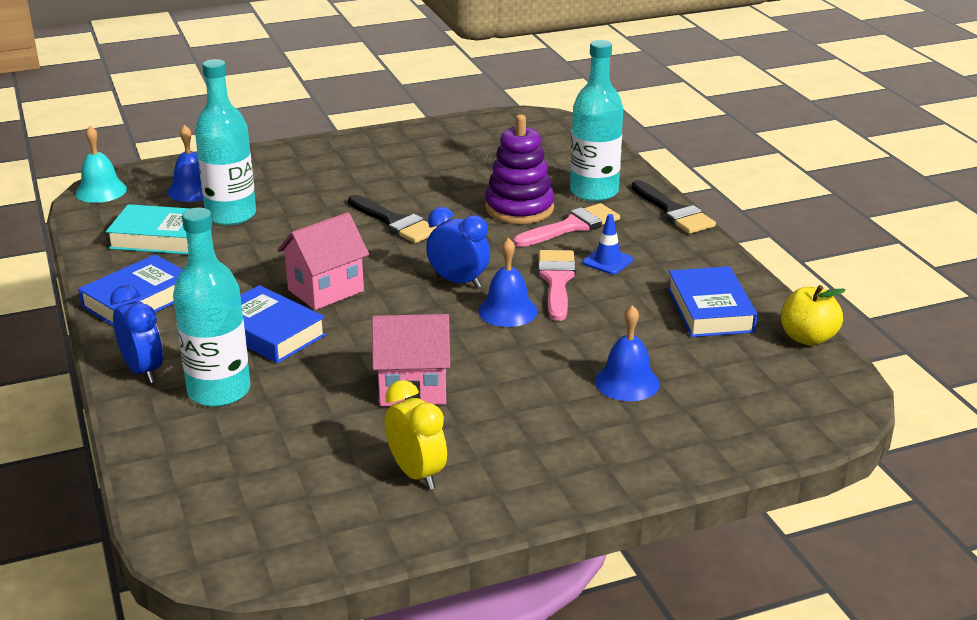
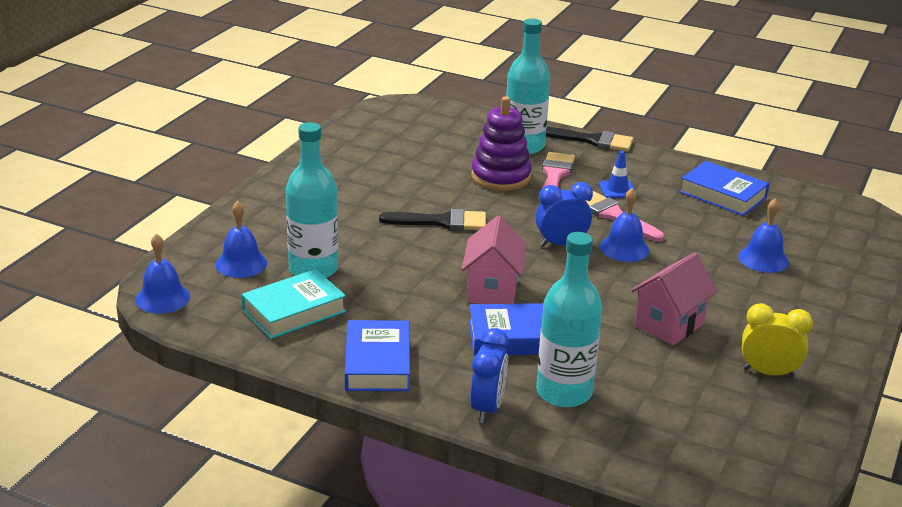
camera: 45 degrees left, 0 degrees up
(101, 191) = (162, 298): turquoise bell -> blue bell
(143, 371) = (487, 408): blue clock -> blue clock turned 90 degrees clockwise
(807, 338) = (794, 188): yellow apple -> none

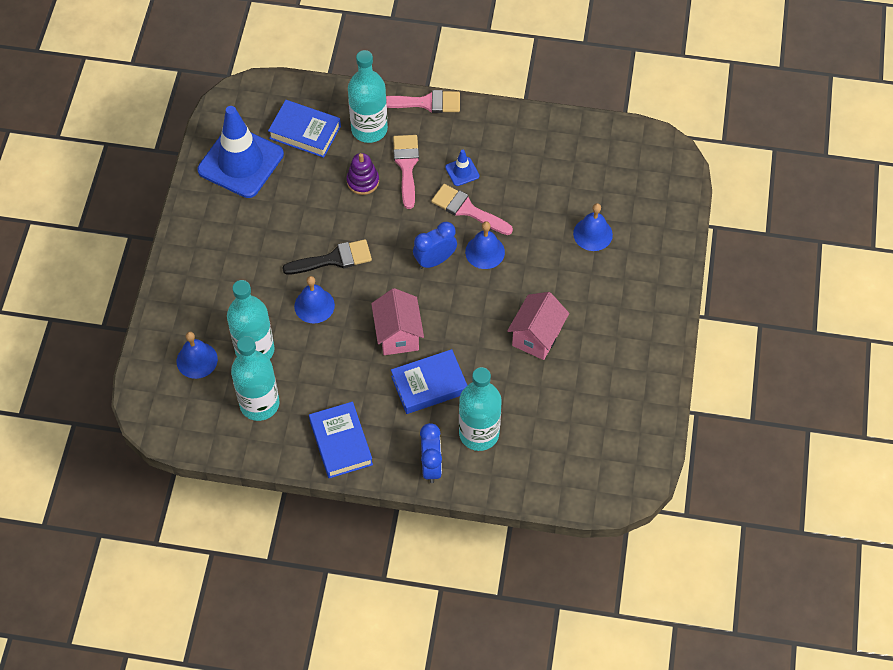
camera: 15 degrees left, 30 degrees up
(162, 298) = (155, 419): blue bell -> blue bell (314, 305)
(294, 311) = (259, 404): turquoise book -> turquoise bottle
(374, 143) = (240, 162): none -> blue traffic cone
(501, 177) = (363, 181): purple stacking toy -> purple stacking toy, size x0.63
(592, 140) = (425, 103): black brush -> pink brush
(723, 195) = (548, 154): blue book -> blue book (305, 132)
(768, 373) = (615, 370): yellow clock -> none

